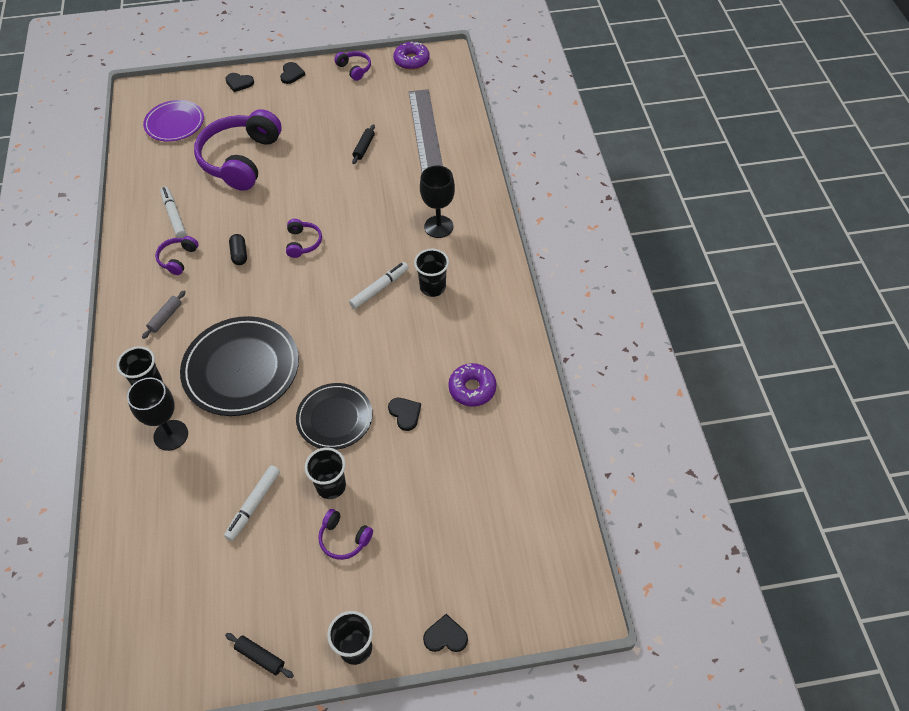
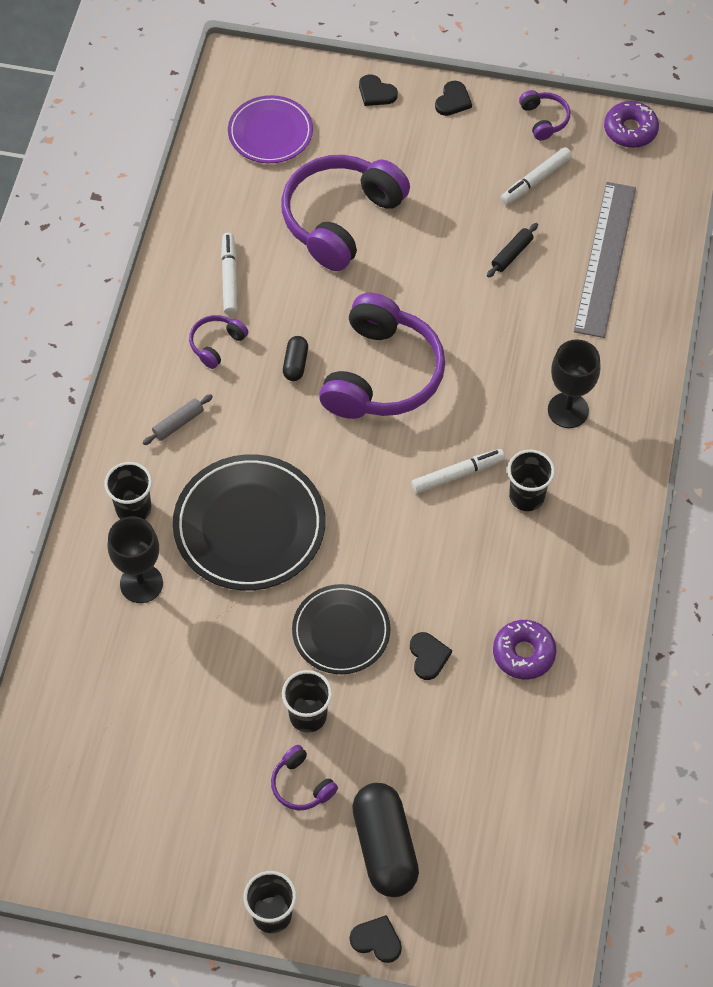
camera: 20 degrees right, 5 degrees up
(253, 505) = (211, 706): white marker -> white marker (535, 180)
(260, 657) = (165, 884): black rolling pin -> none
(303, 243) = (382, 374): purple headphones -> purple headphones, size x2.27
(425, 562) = (385, 847): none -> black capsule

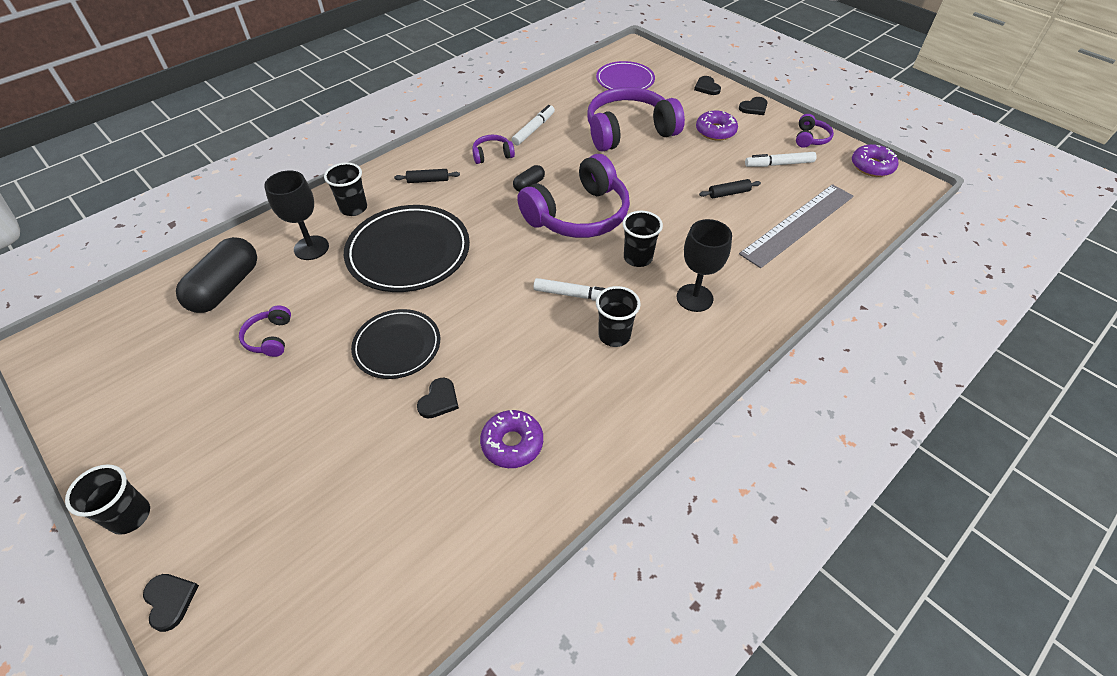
camera: 35 degrees right, 10 degrees down
(178, 423) = (428, 180): grey rolling pin -> black rolling pin
(301, 785) = (259, 432): purple headphones -> purple headphones (270, 338)
(308, 715) = (316, 387): black cup -> black cup (638, 258)
(385, 847) = (260, 523): black capsule -> black capsule (226, 288)
(436, 165) = (715, 131): none -> purple donut

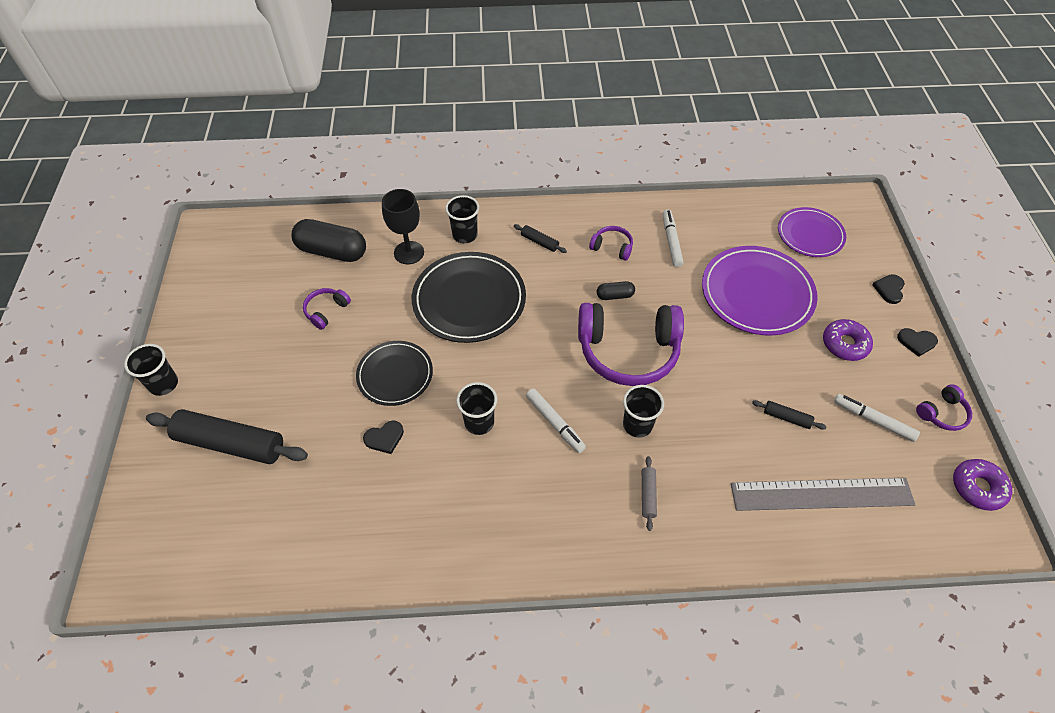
camera: 40 degrees right, 5 degrees up
(170, 600) = (142, 455): black heart -> none
(226, 288) = (332, 251): black capsule -> black capsule turned 45 degrees clockwise
(275, 513) = (231, 443): none -> black rolling pin
(512, 443) = (400, 508): purple donut -> none
(534, 129) = (671, 241): white marker -> white marker turned 75 degrees counterclockwise
(614, 335) = (550, 479): black cup -> black cup (479, 422)
(629, 131) = (757, 293): purple headphones -> purple plate
(694, 298) = (648, 495): black goblet -> grey rolling pin

